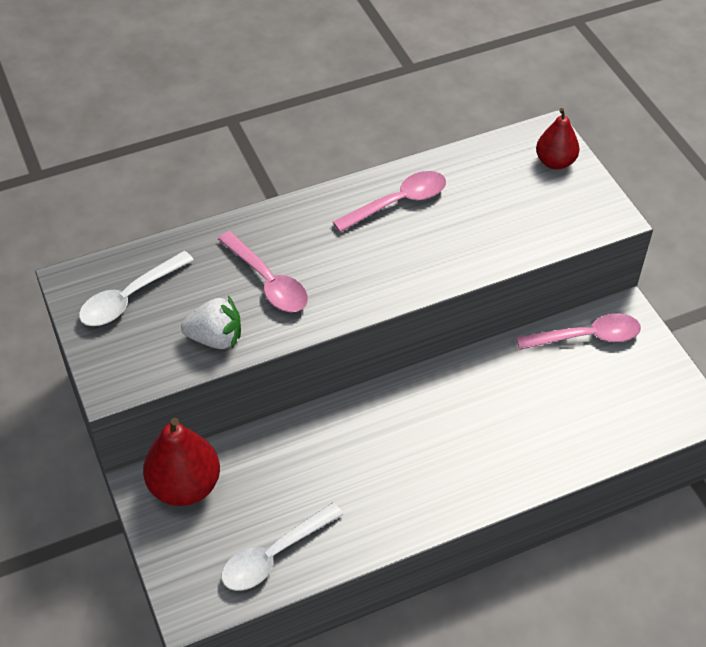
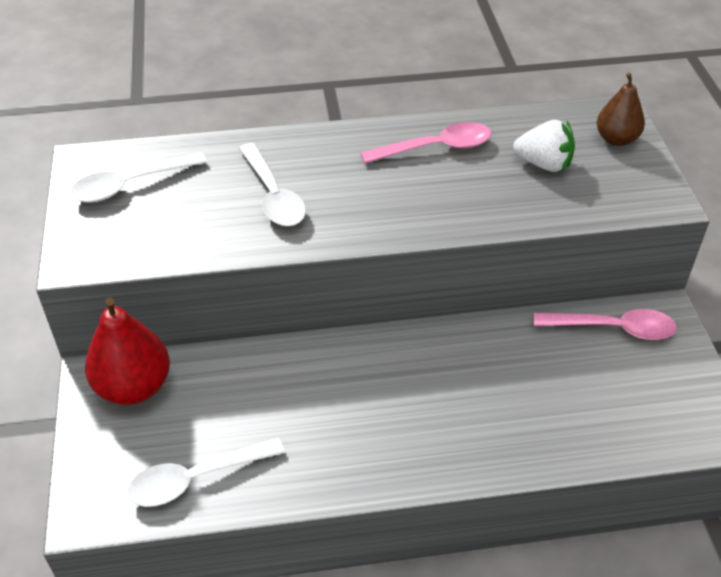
camera: 15 degrees right, 5 degrees down
(216, 338) = (198, 237): white strawberry -> white strawberry (544, 164)
(268, 282) = (273, 195): pink spoon -> white spoon
(555, 162) = (616, 139): red pear -> brown pear

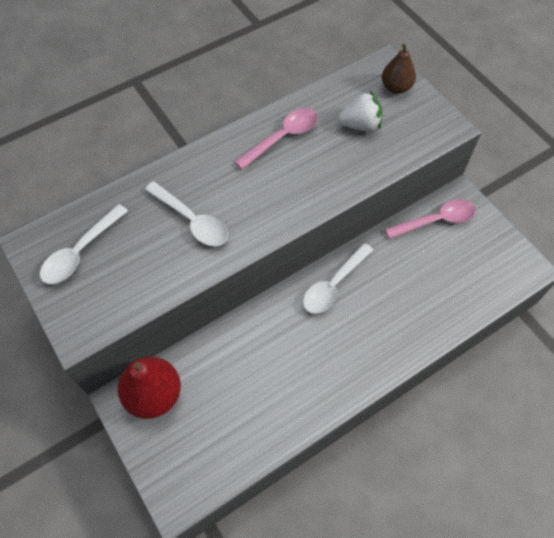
camera: 25 degrees left, 15 degrees up
(196, 478) = (235, 443): white spoon -> white spoon (333, 285)

